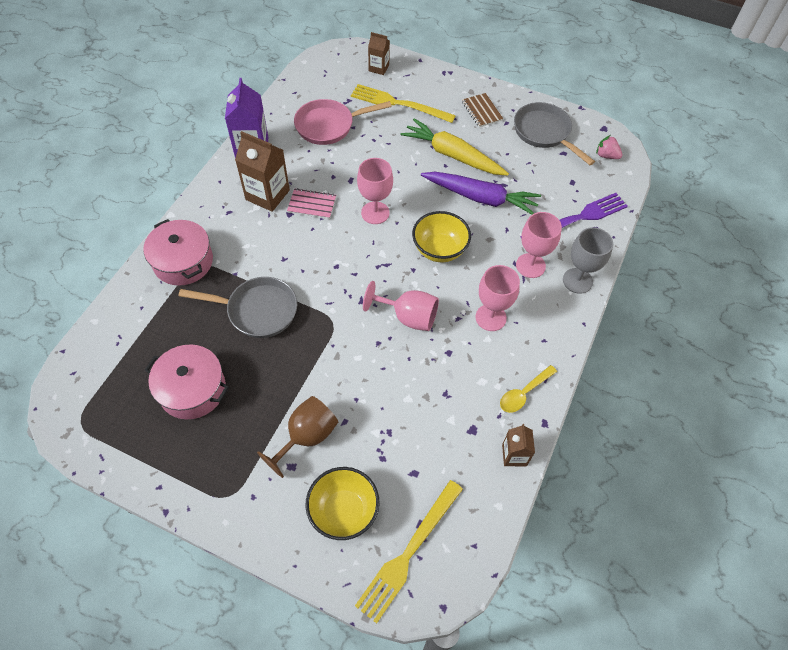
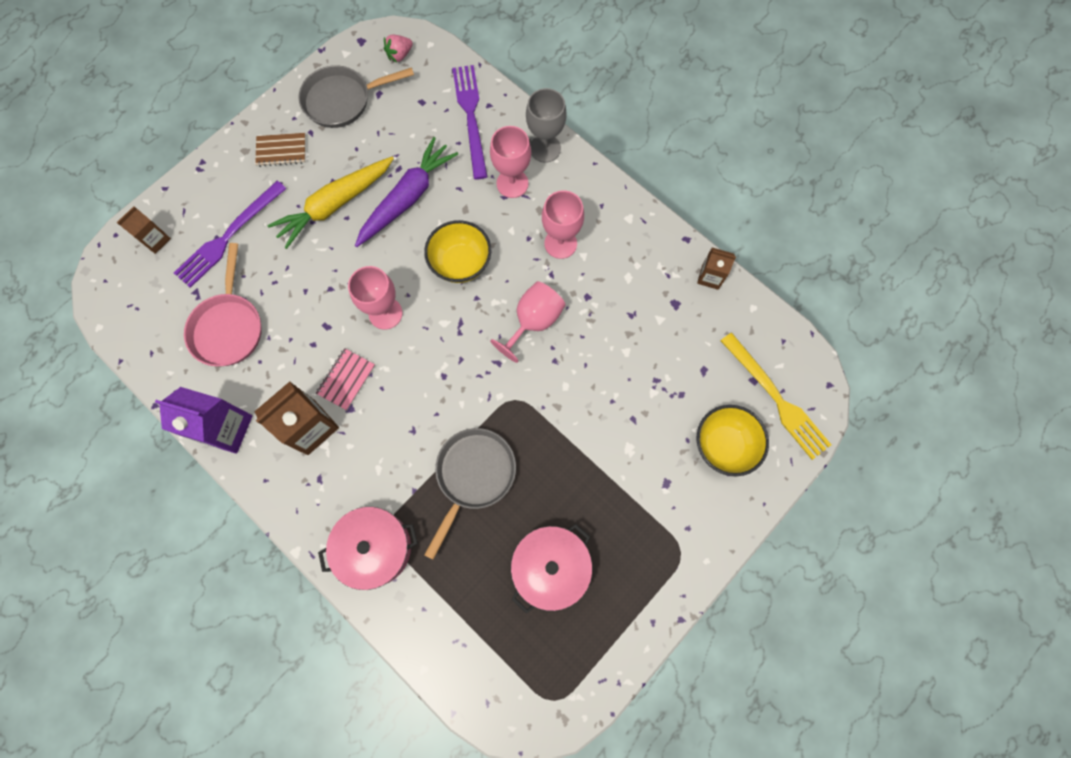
camera: 70 degrees left, 15 degrees up
(306, 437) = (639, 460): brown goblet -> none
(398, 104) = (228, 236): yellow fork -> purple fork
(523, 393) = (651, 245): yellow spoon -> none

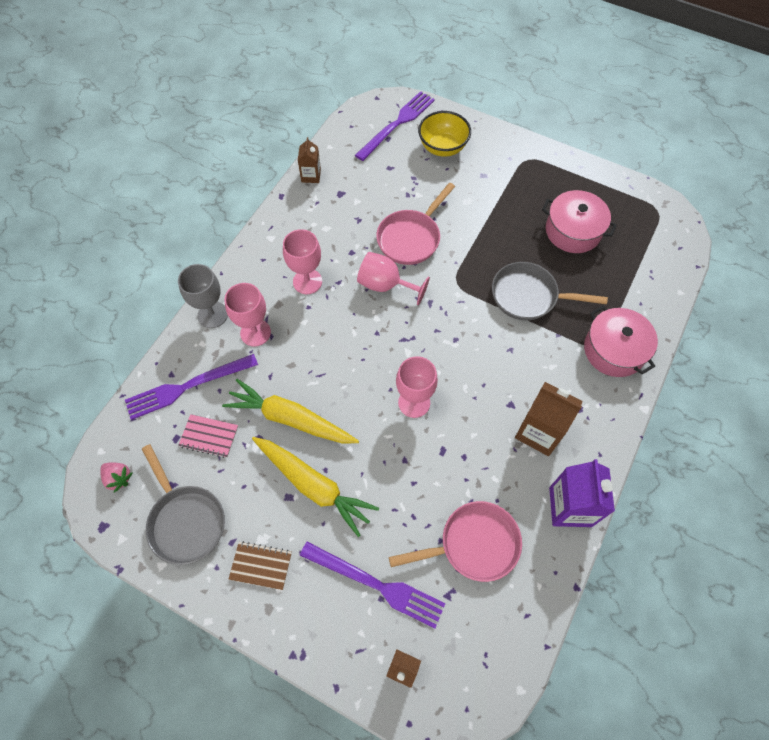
camera: 105 degrees left, 10 degrees down
(281, 151) = (261, 566): brown notebook -> brown notebook turned 60 degrees counterclockwise
(346, 379) = (486, 416): pink notebook -> pink notebook (209, 436)
(407, 198) = (290, 419): purple carrot -> yellow carrot
(461, 263) = (347, 354): yellow bowl -> none
(590, 366) = (411, 238): none -> pink pan
(776, 398) = (397, 124): yellow fork -> purple fork

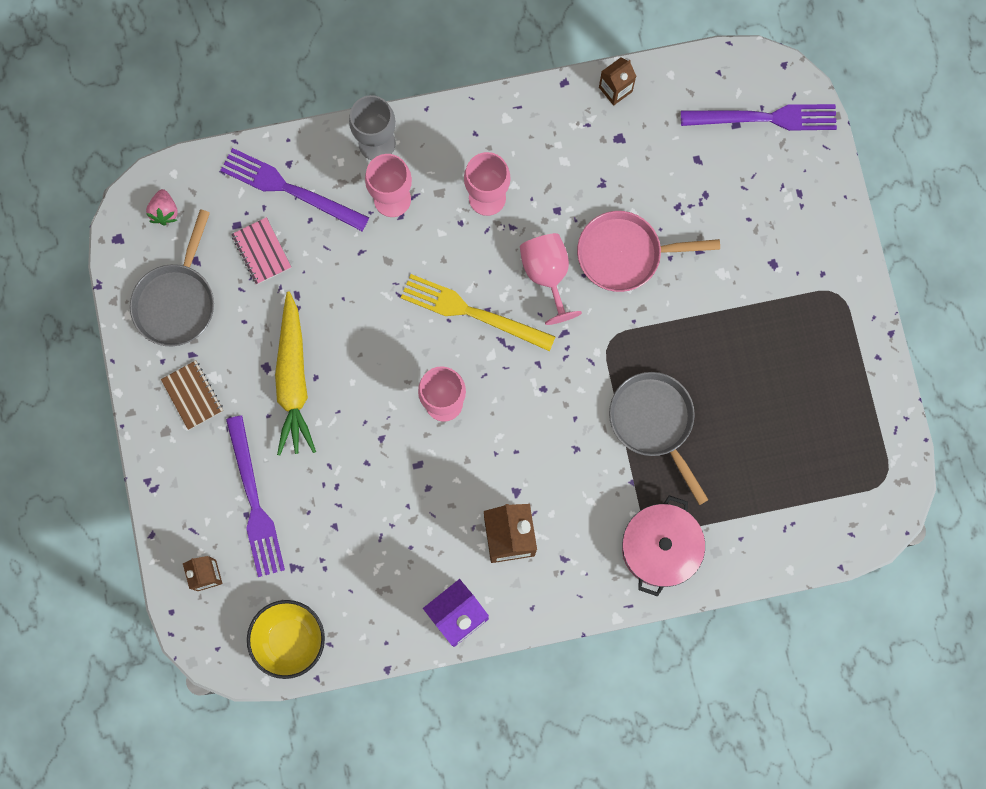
camera: 50 degrees right, 15 degrees up
(290, 419) = (336, 306): yellow carrot -> none
(370, 342) = (472, 312): none -> yellow fork
(442, 147) = (774, 192): yellow bowl -> yellow bowl (290, 640)
(474, 544) = (354, 556): pink pan -> none
(573, 231) = (777, 409): pink pot -> none

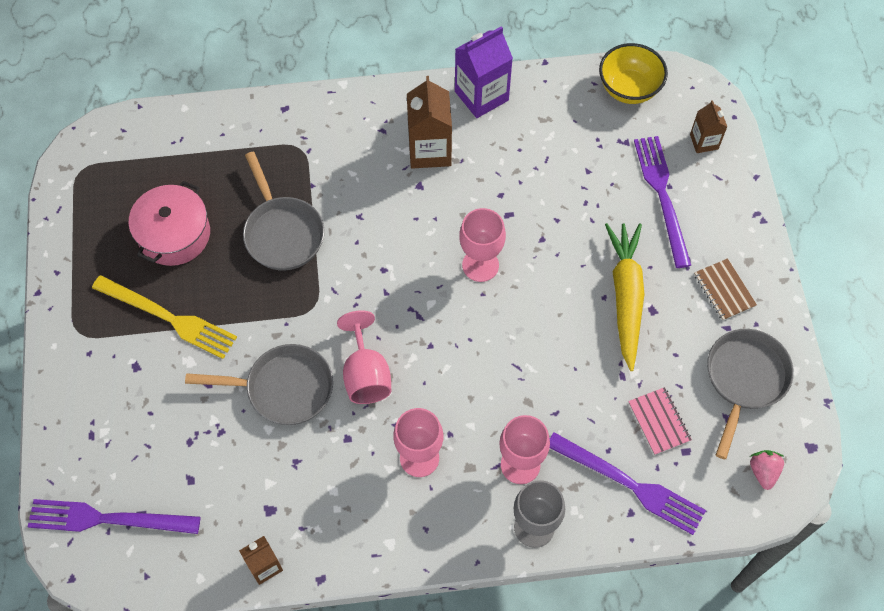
camera: 175 degrees left, 15 degrees down
(472, 312) = (445, 344): yellow fork -> yellow fork (168, 318)
(625, 254) = (284, 388): pink pan -> grey pan
(660, 548) = (295, 132): pink pot -> pink pot (174, 234)

